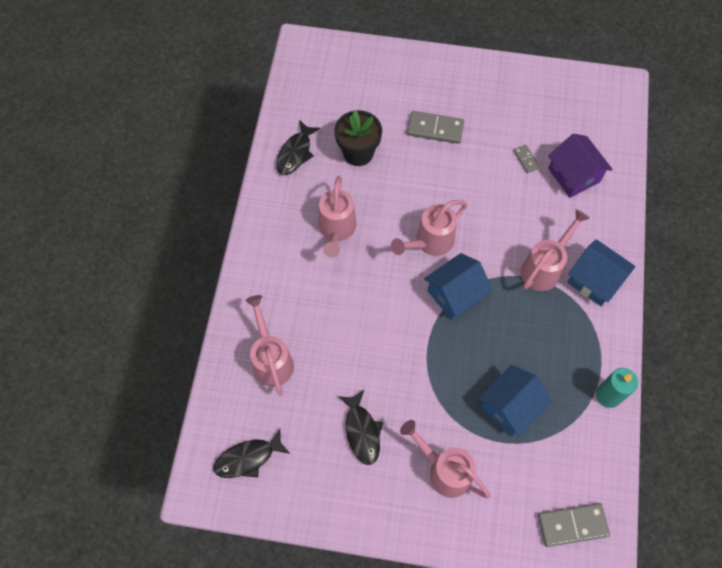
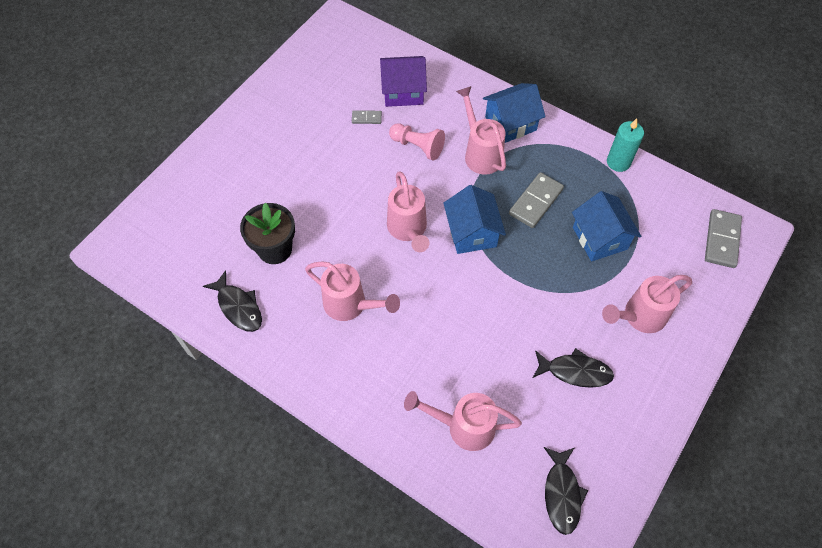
camera: 65 degrees left, 5 degrees down
(435, 129) = (290, 173): grey domino -> grey domino (535, 201)
(520, 213) = (417, 146): none -> pink pawn

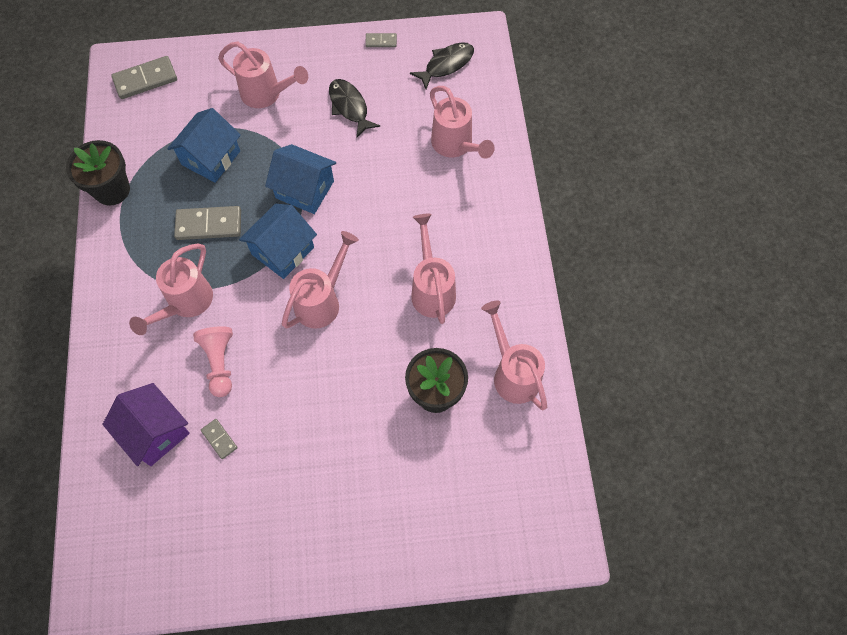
camera: 130 degrees left, 5 degrees up
(238, 307) = (513, 373): black fish -> pink watering can
(510, 123) = (127, 303): blue house -> blue house (305, 189)
(618, 162) = (112, 190): turquoise candle -> black flower pot
(636, 455) = (381, 41): none -> grey domino

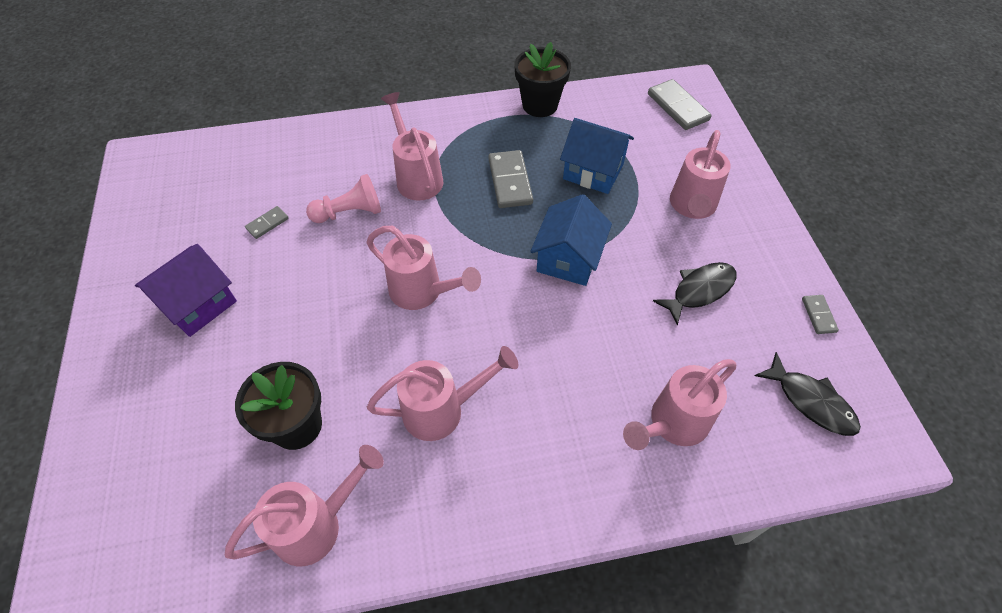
camera: 85 degrees right, 10 degrees down
(155, 432) = (282, 175): purple house -> purple house (198, 304)
(186, 303) = (417, 177): pink watering can -> pink watering can turned 45 degrees clockwise
(282, 251) = (484, 248): blue house -> none

